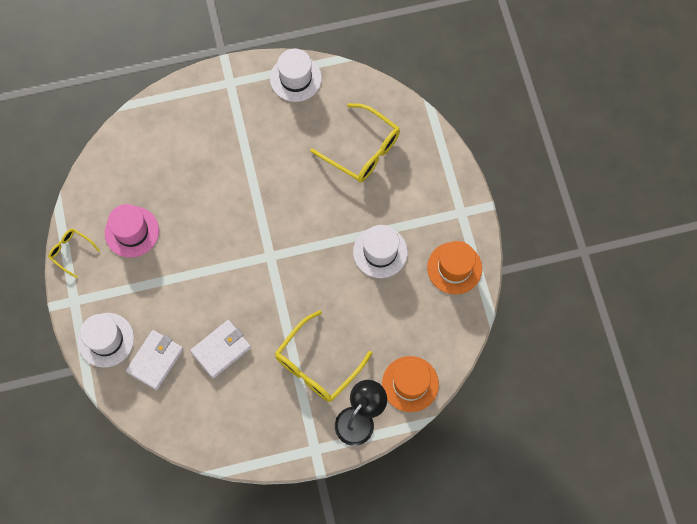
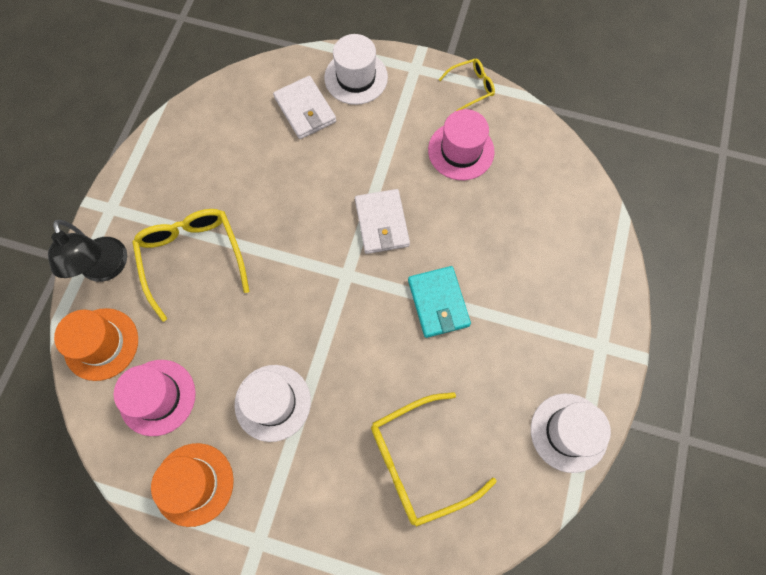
camera: 120 degrees right, 0 degrees up
(221, 349) = (275, 173): white wallet -> white wallet (382, 223)
(256, 189) = (438, 303): none -> turquoise wallet
(420, 324) = (157, 397): none -> pink hat

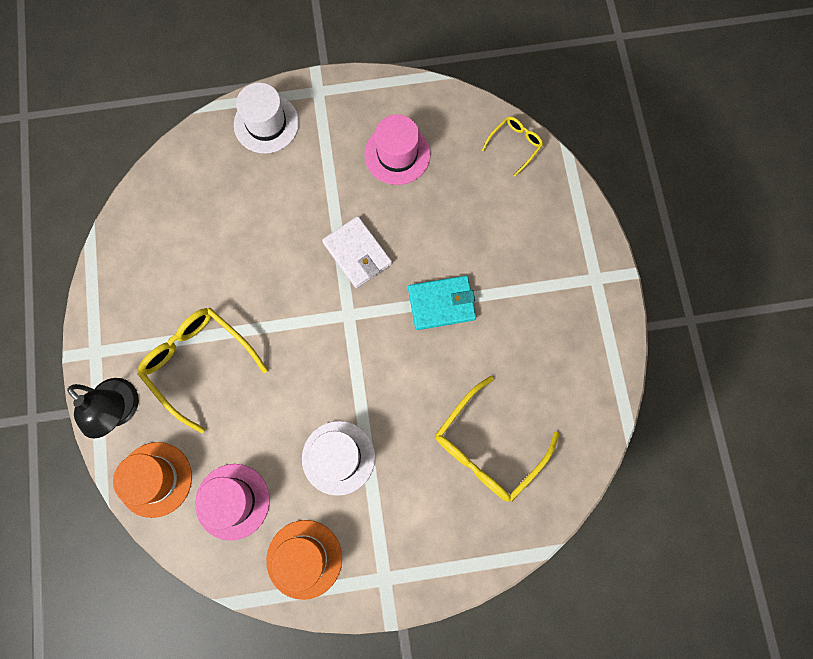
camera: 25 degrees left, 5 degrees up
(305, 110) = (233, 176): white wallet -> none
(438, 303) = (441, 303): turquoise wallet -> turquoise wallet turned 60 degrees counterclockwise
(471, 87) = (378, 88): yellow glasses -> yellow glasses (515, 145)
(569, 432) = (600, 365): white hat -> none

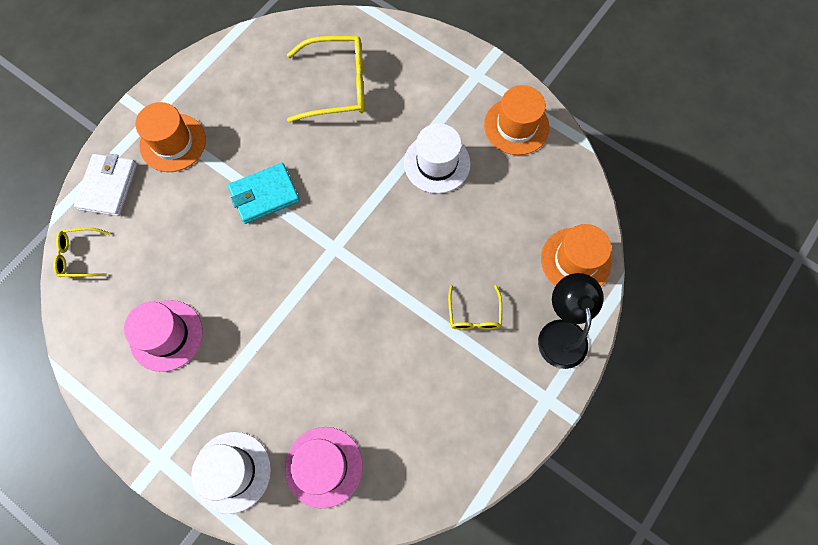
camera: 135 degrees left, 5 degrees down
(199, 363) = (474, 314): yellow glasses -> yellow glasses, size x0.53
(232, 501) = (533, 199): pink hat -> pink hat (324, 466)
(357, 253) = (280, 286): white wallet -> white wallet (108, 186)
(441, 303) = (265, 195): turquoise wallet -> turquoise wallet turned 60 degrees counterclockwise
(555, 276) = (173, 142): none -> orange hat

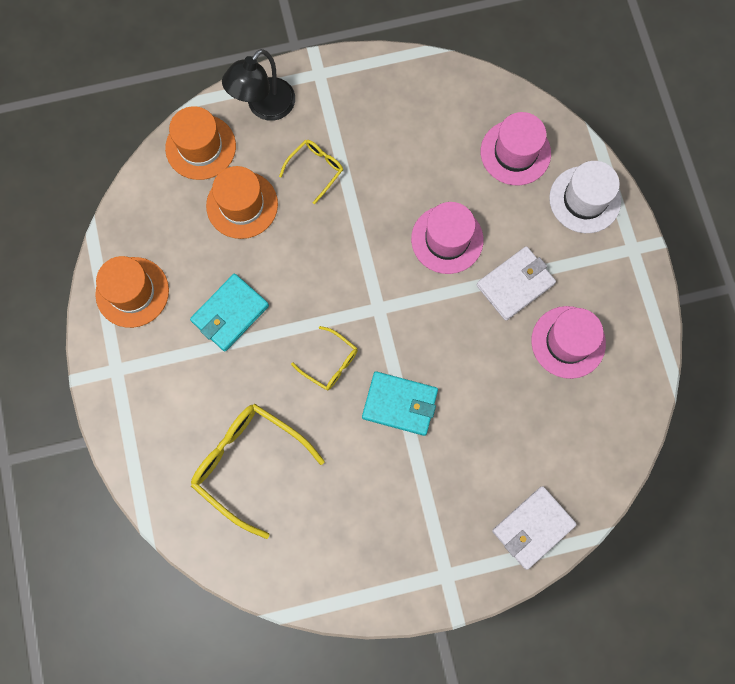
camera: 140 degrees left, 5 degrees up
(80, 256) = (598, 474): yellow glasses -> yellow glasses (330, 363)
(173, 142) = (444, 528): orange hat -> orange hat (242, 205)
(241, 348) = (515, 284): none -> white wallet
(323, 341) = (447, 239): none -> pink hat
(437, 163) = (230, 313): white hat -> turquoise wallet

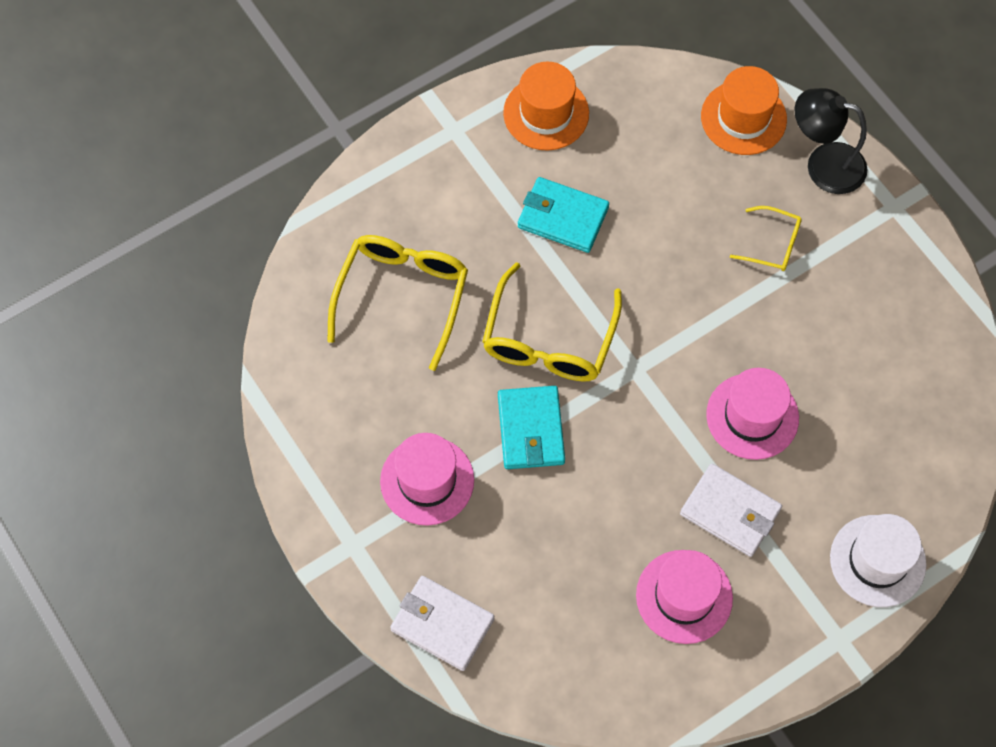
camera: 70 degrees right, 10 degrees down
(242, 205) = (694, 184): orange hat -> none
(330, 363) = (549, 339): yellow glasses -> yellow glasses, size x1.88
(515, 152) = (901, 459): pink hat -> pink hat (427, 480)

